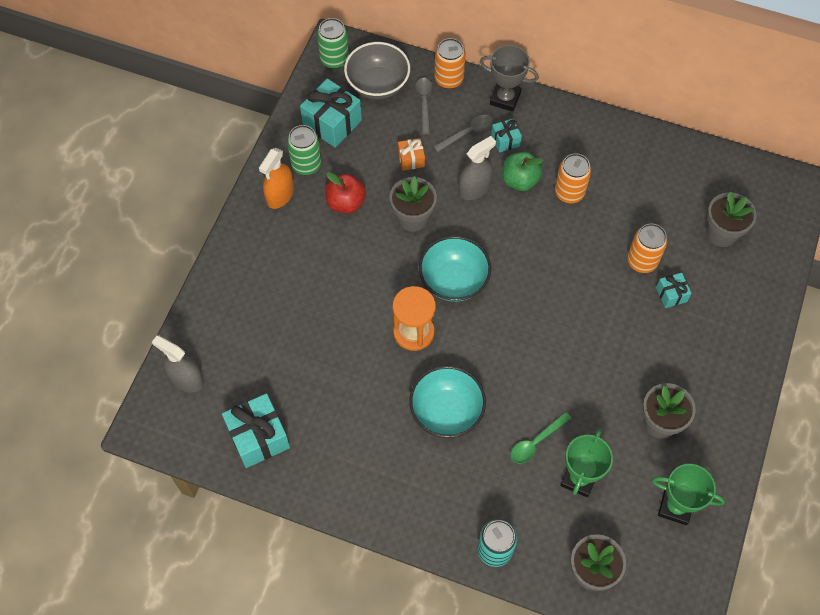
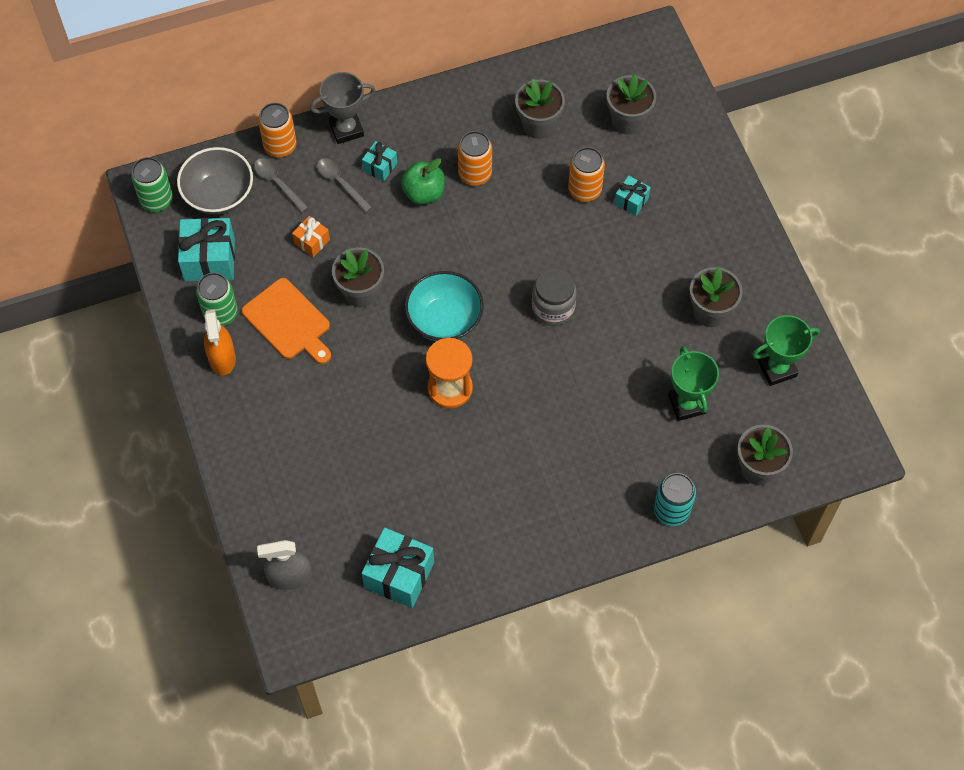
camera: 40 degrees left, 0 degrees up
(346, 203) = (288, 321): red apple -> orange cutting board
(446, 411) = (536, 432): turquoise bowl -> none
(467, 133) = (340, 183): grey spoon -> grey spoon turned 60 degrees counterclockwise
(474, 189) = (391, 228): grey spray bottle -> none
(536, 442) = (629, 401): green spoon -> none
(540, 330) = (553, 308): none -> grey jar
(648, 190) = (538, 125): none -> grey flower pot

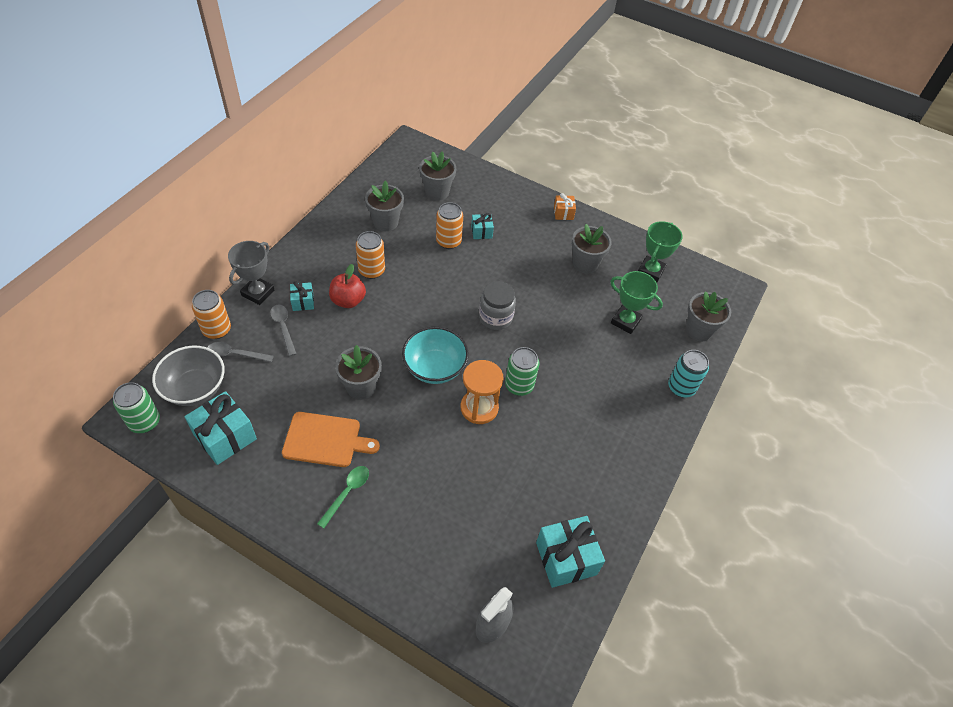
camera: 45 degrees left, 10 degrees down
(221, 313) = (267, 469): green can -> green can (519, 385)
(222, 358) = (295, 500): orange spray bottle -> none
(267, 382) = (347, 493): none -> green spoon
(312, 242) = (295, 376): orange gift -> orange gift (563, 213)
(340, 183) = (283, 327): grey spoon -> grey spoon turned 60 degrees clockwise
(424, 193) = (348, 300): green apple -> red apple

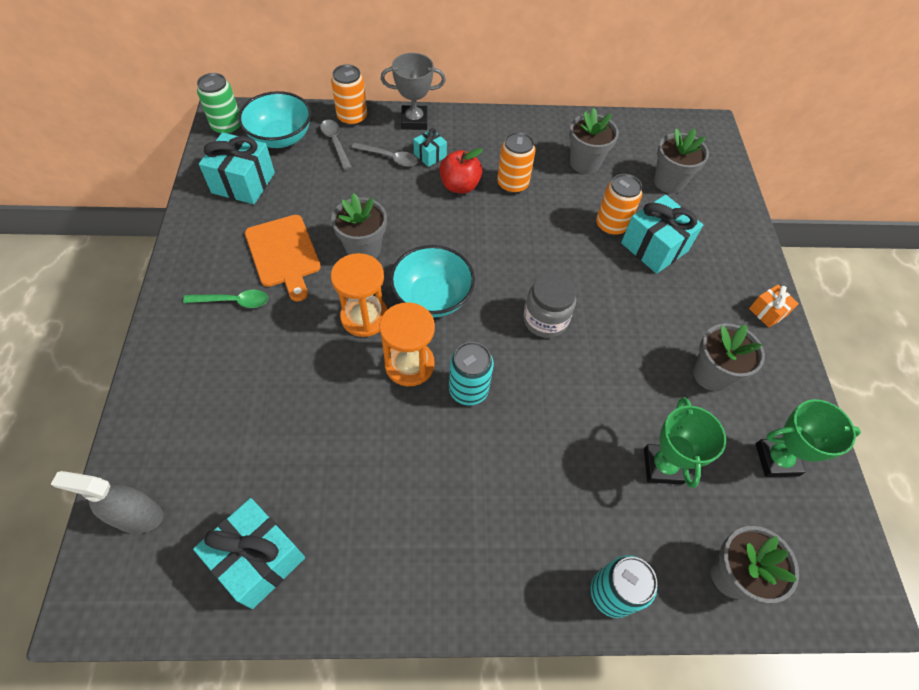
camera: 60 degrees right, 5 degrees up
(195, 388) = (281, 138): grey bowl -> turquoise bowl
(283, 327) = (389, 158): grey spoon -> grey spoon turned 75 degrees clockwise
(422, 415) = (364, 317): none -> orange hourglass
(481, 232) = (654, 247): turquoise gift -> turquoise gift, size x1.89
(519, 385) = (468, 390): green can -> turquoise can

